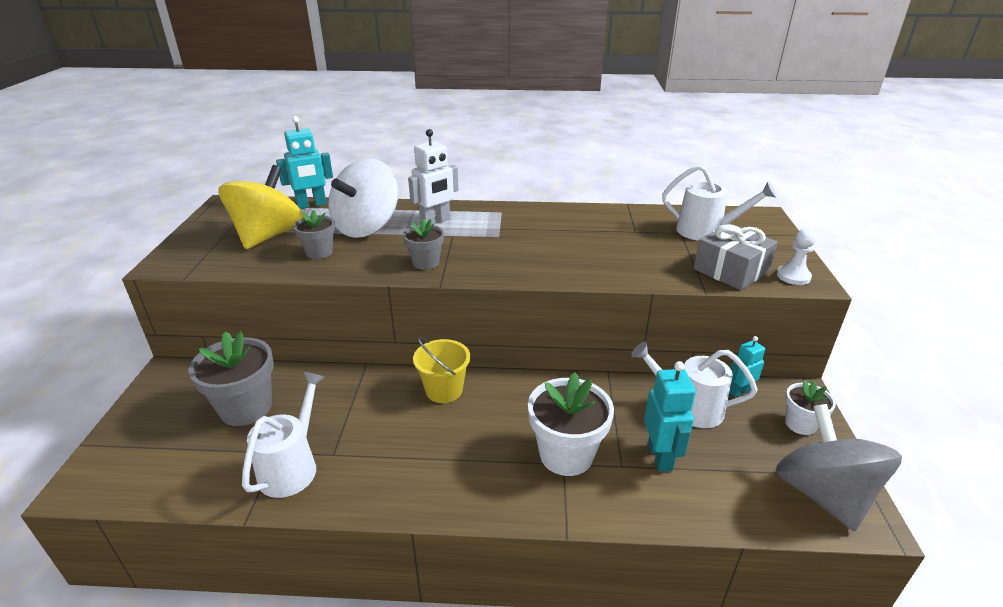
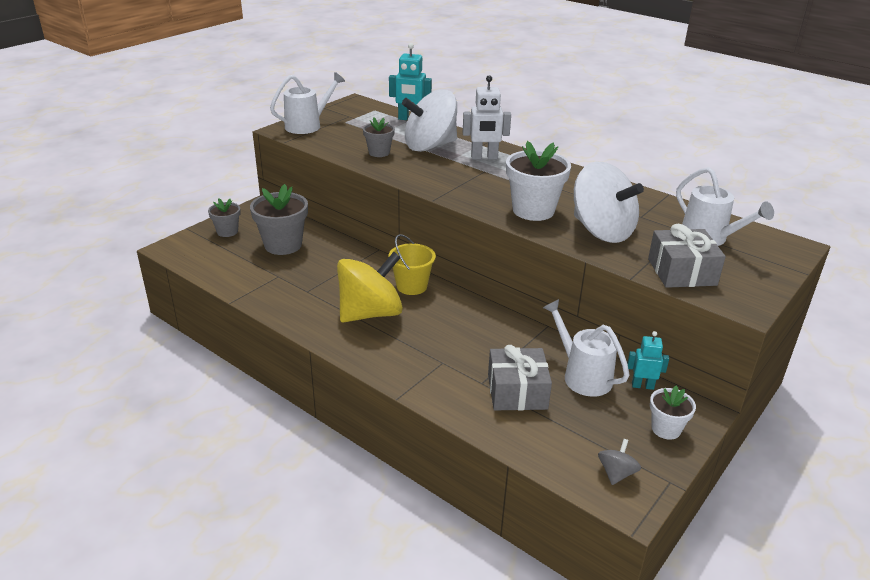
camera: 35 degrees right, 0 degrees up
(269, 236) = (359, 132): yellow spinning top -> yellow spinning top (370, 313)
(292, 466) = (279, 287): white watering can -> white watering can (308, 125)
(425, 262) = (441, 182): grey flower pot -> grey flower pot (227, 231)
(566, 454) = (450, 358): white flower pot -> white flower pot (533, 210)
(625, 257) = (601, 231): none -> white spinning top
(660, 457) = (517, 391): turquoise robot -> grey gift
(793, 276) = (735, 297): white pawn -> none
(823, 494) = (616, 473): grey spinning top -> grey spinning top, size x0.42

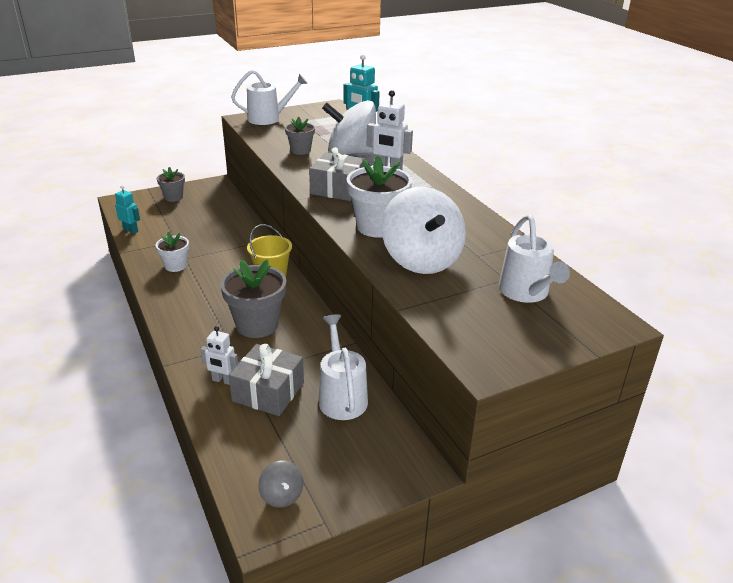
camera: 25 degrees right, 0 degrees up
(283, 245) = (204, 217): grey flower pot -> grey flower pot (257, 325)
(370, 313) = (215, 289): yellow spinning top -> none
(466, 395) = (223, 380): none -> white robot
(616, 473) = (282, 495): grey spinning top -> grey spinning top turned 105 degrees clockwise
(642, 386) = (390, 424): turquoise robot -> turquoise robot (131, 230)
(666, 429) = (371, 472): white flower pot -> white flower pot (175, 266)
(681, 272) = (457, 317): grey gift -> grey gift (338, 188)

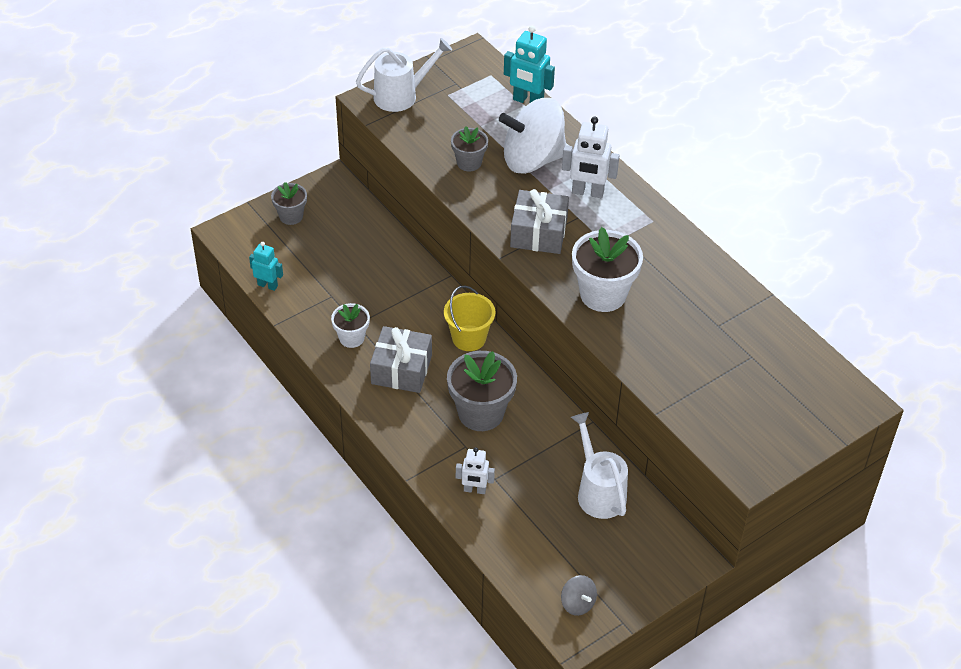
camera: 10 degrees left, 15 degrees up
(268, 392) = (525, 496): grey gift -> grey gift (401, 369)
(421, 260) = (661, 340): white spinning top -> none
(526, 293) = (773, 374): white watering can -> none

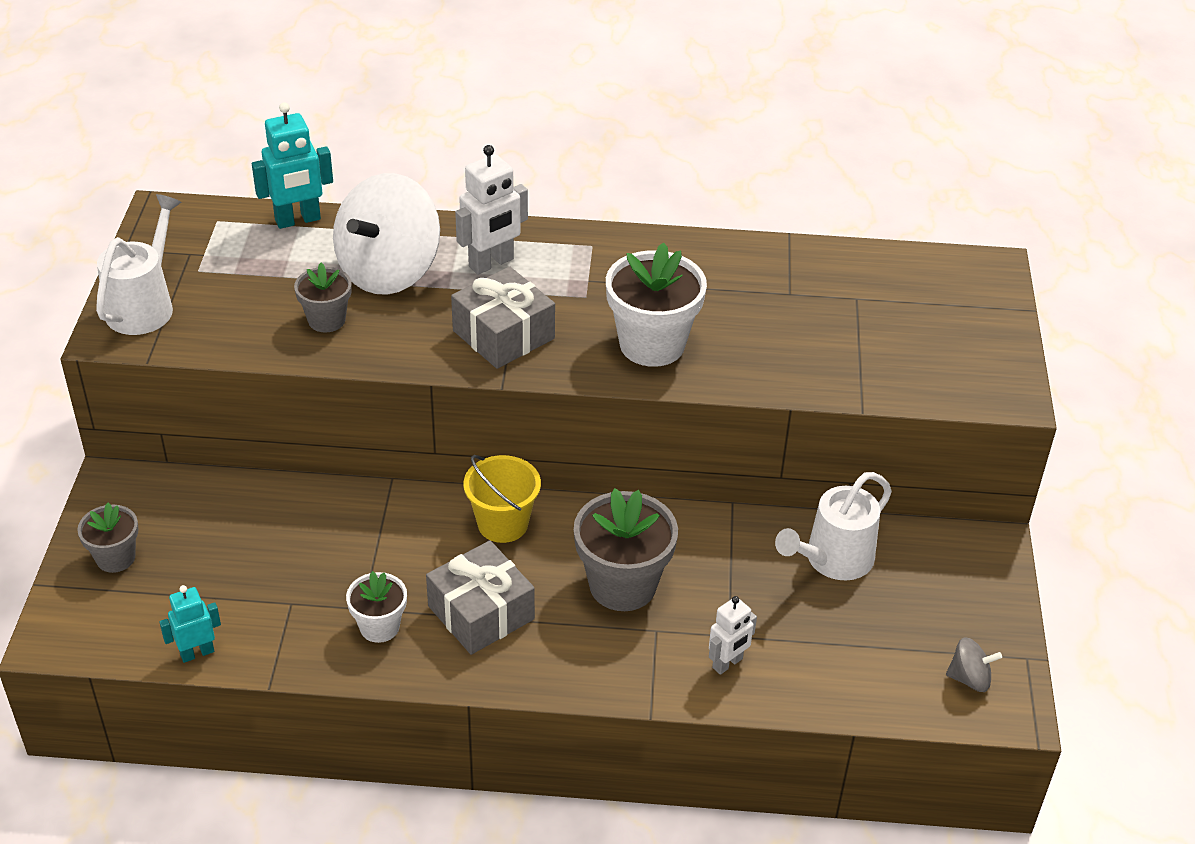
camera: 50 degrees left, 5 degrees down
(598, 491) = (832, 560): white watering can -> white watering can turned 60 degrees counterclockwise

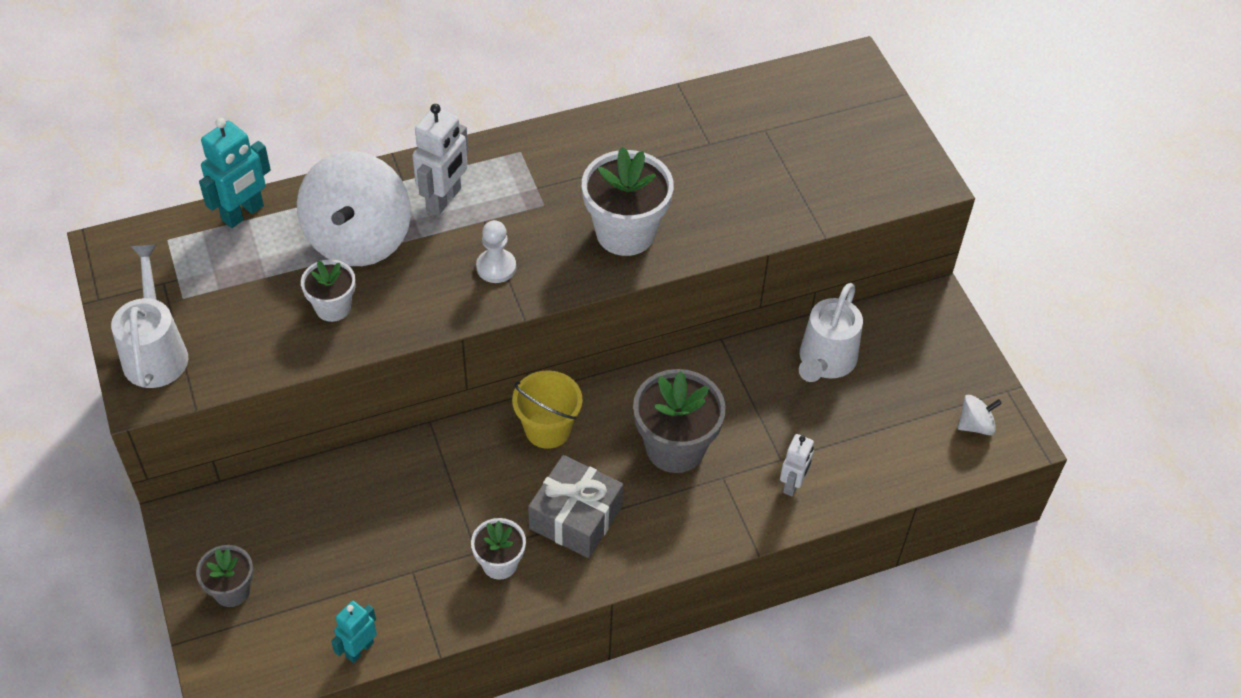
camera: 25 degrees left, 10 degrees up
(326, 320) = (333, 307): grey flower pot -> white flower pot
(503, 334) = (496, 267): grey gift -> white pawn
(969, 678) = (975, 425): grey spinning top -> white spinning top

